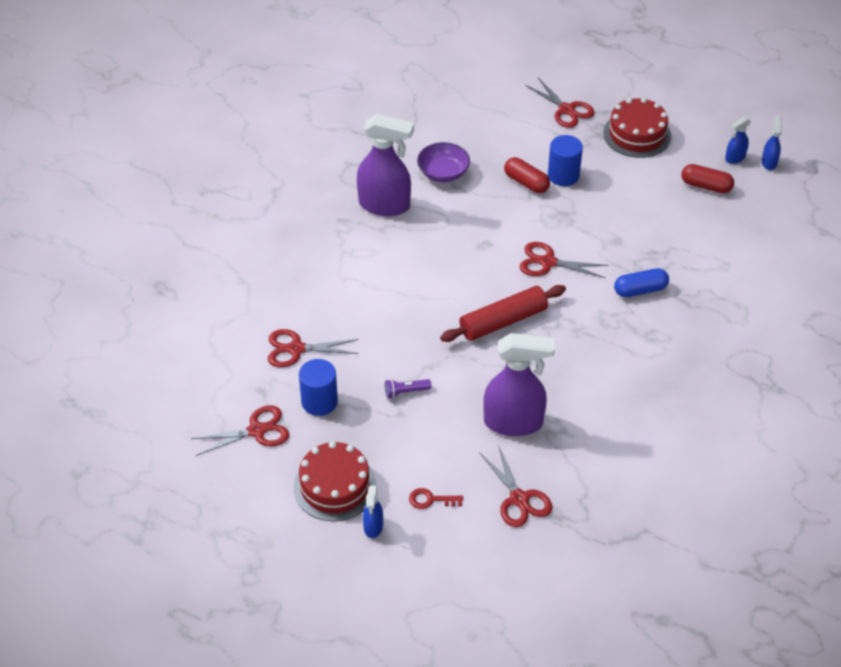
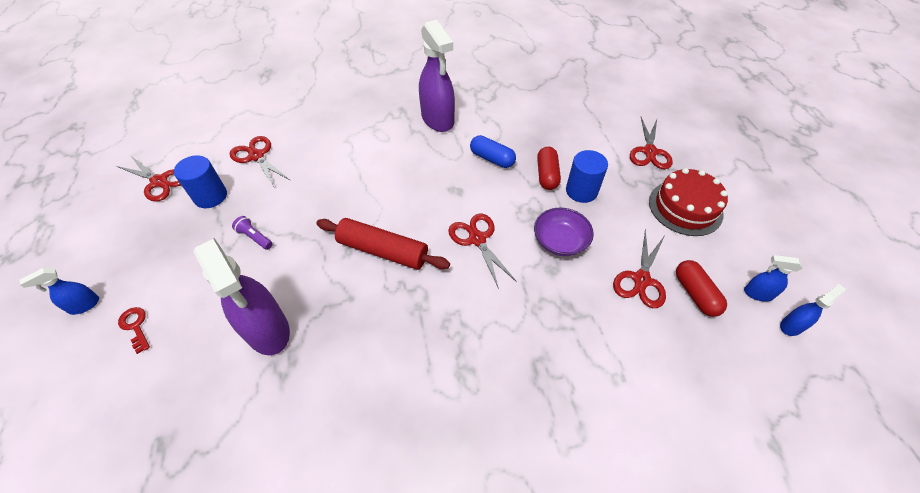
camera: 50 degrees right, 5 degrees up
(335, 486) = (121, 255): red cake -> none
(443, 173) = (502, 128): purple bowl -> purple bowl (560, 241)
(519, 499) = (169, 395): red scissors -> red scissors (641, 280)
(640, 290) = (512, 325): blue capsule -> blue capsule (492, 159)

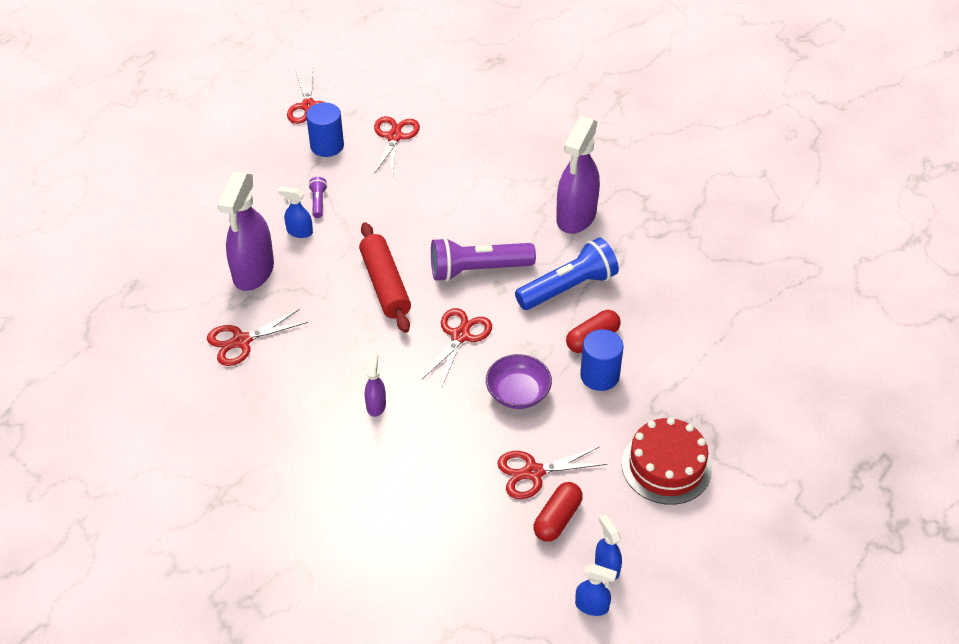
camera: 50 degrees right, 5 degrees down
(84, 305) = (178, 165): blue spray bottle -> blue spray bottle (299, 232)
(135, 326) = (190, 203): red key -> none
(428, 191) = (477, 270): none -> purple flashlight
(492, 159) = (568, 287): blue capsule -> blue flashlight
(495, 337) = (376, 405): none -> purple spray bottle
(650, 152) = (721, 402): red scissors -> red scissors (241, 341)

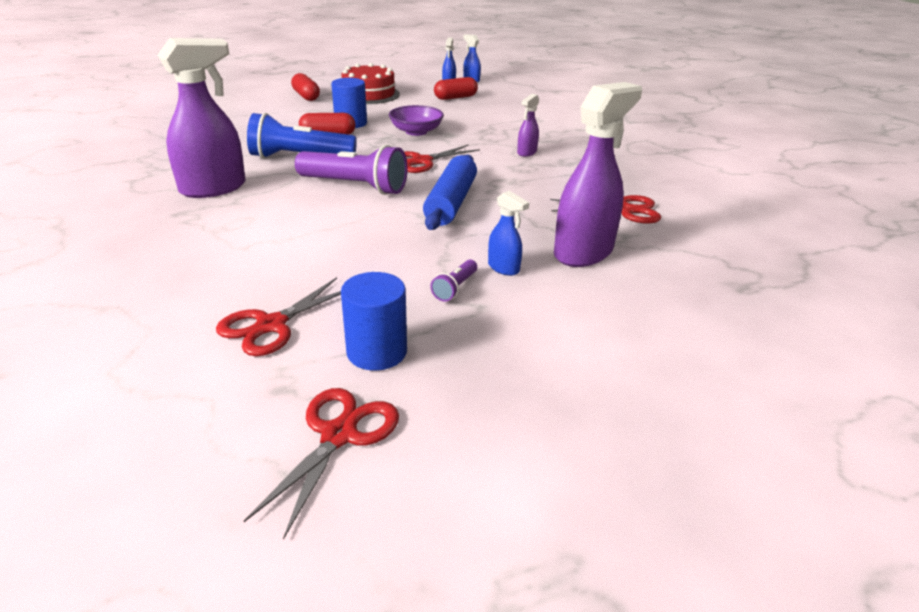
camera: 150 degrees left, 15 degrees down
(385, 285) = (451, 203): red rolling pin -> blue rolling pin
(533, 472) = (448, 110): red scissors -> none
(725, 417) = (306, 96): none -> red capsule

